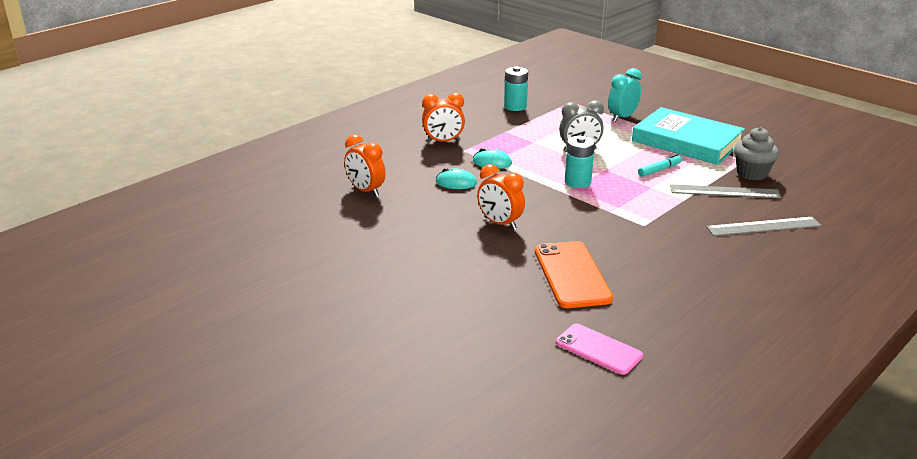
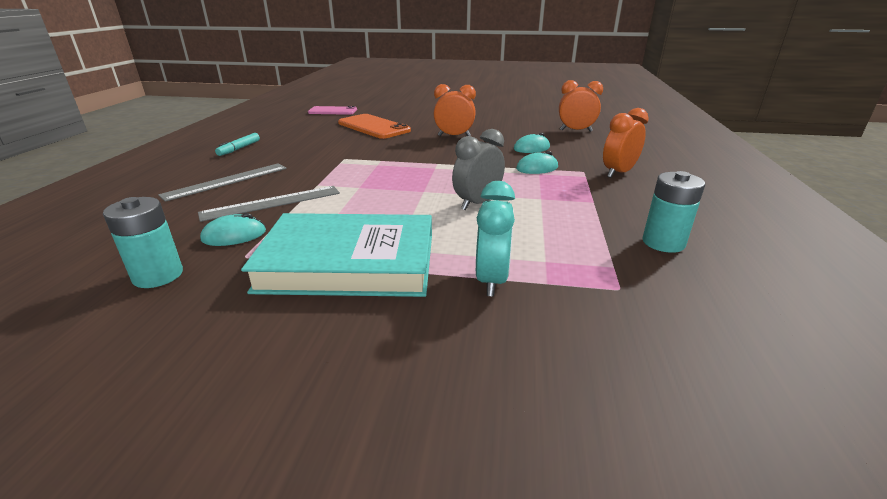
camera: 145 degrees right, 0 degrees up
(577, 182) = (436, 173): turquoise battery -> turquoise battery (158, 275)
(659, 170) = (362, 207): turquoise marker -> turquoise marker (239, 148)
(752, 173) = (234, 235): grey cupcake -> turquoise mouse

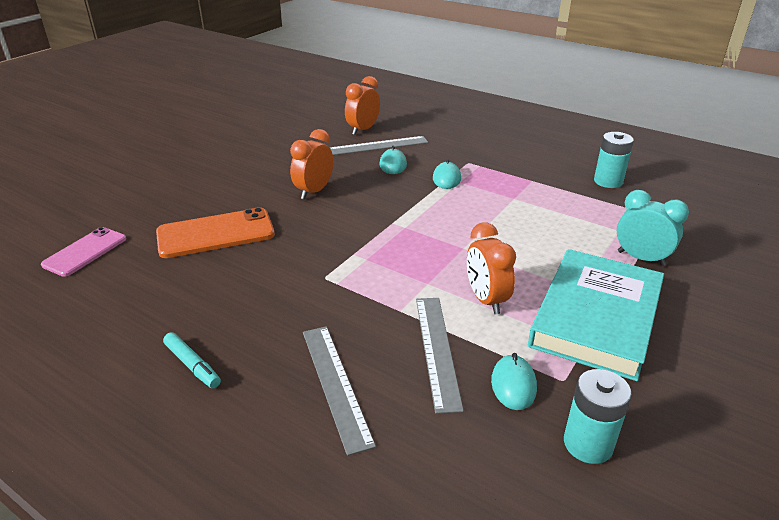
camera: 65 degrees left, 5 degrees up
(477, 203) = (508, 228): grey clock -> none
(556, 139) = (378, 146): none -> grey ruler
(618, 173) = (482, 151): orange clock -> orange clock (486, 300)

